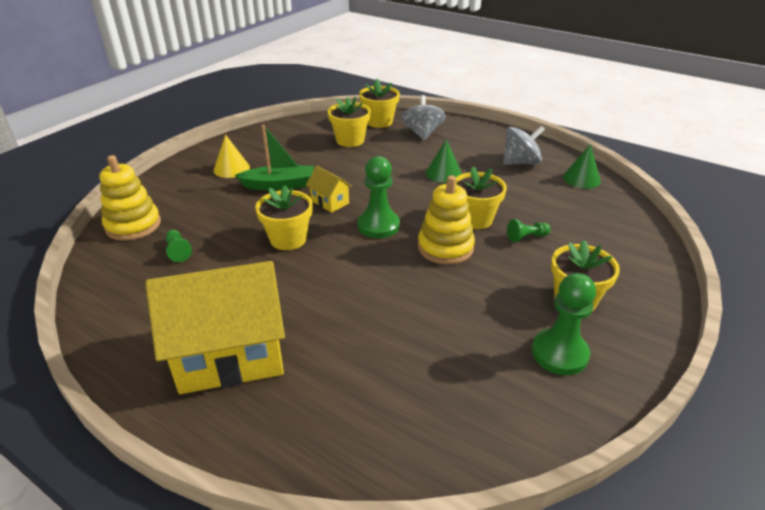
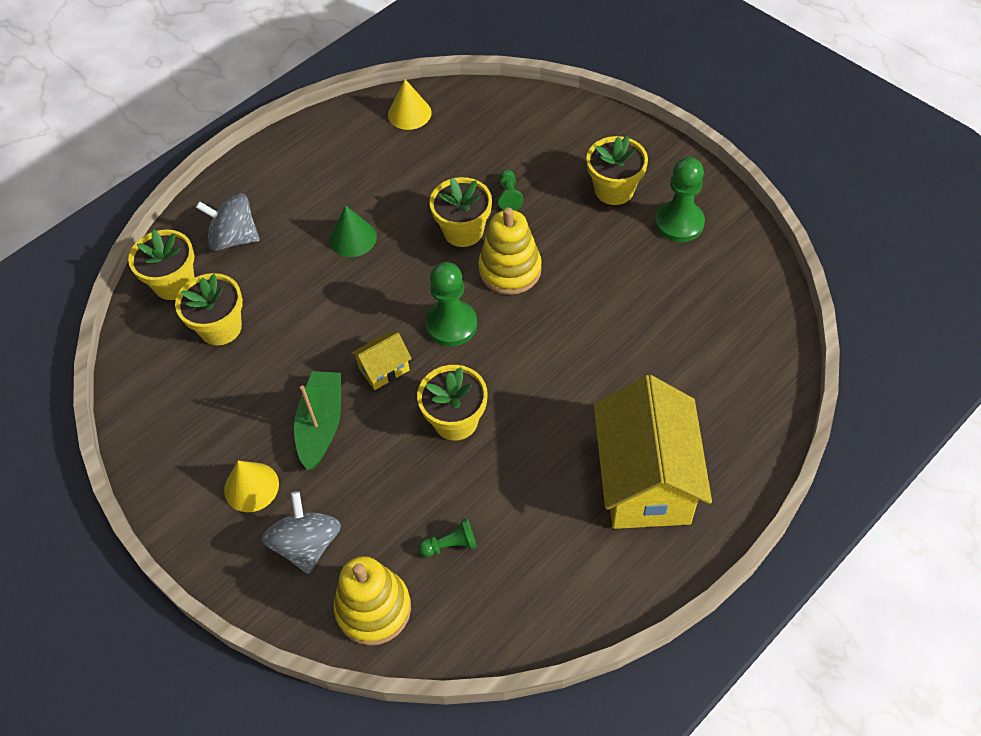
camera: 75 degrees left, 20 degrees up
(520, 162) = (353, 156): grey spinning top -> grey spinning top (307, 544)
(581, 179) = (409, 113): green cone -> yellow cone

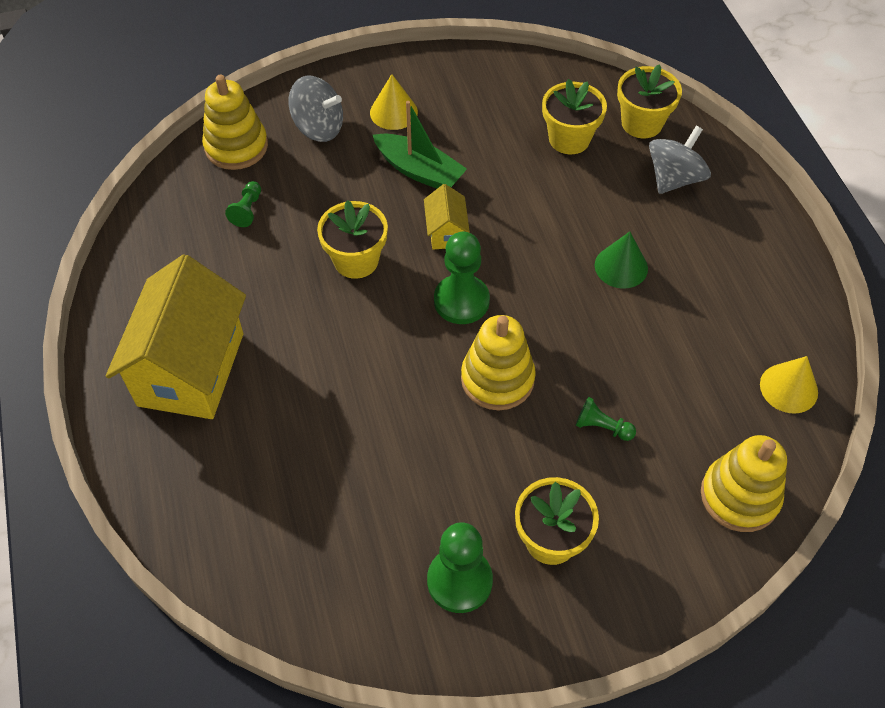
camera: 115 degrees right, 0 degrees up
(463, 231) = (575, 362): yellow flower pot -> none
(513, 112) = (739, 496): none -> yellow stacking toy
(645, 480) = (191, 369): yellow house -> yellow house turned 75 degrees clockwise

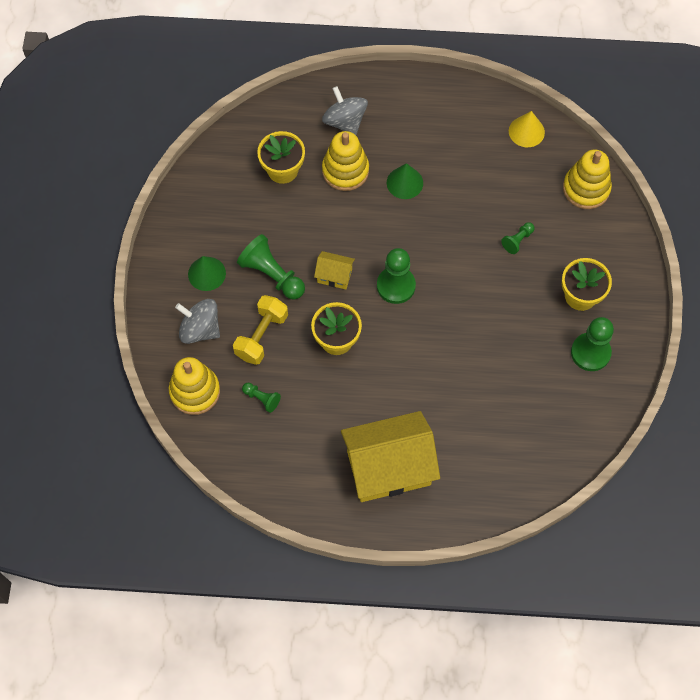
camera: 70 degrees left, 10 degrees up
(191, 369) = (388, 467): yellow house -> yellow house turned 45 degrees counterclockwise
(318, 128) = (200, 329): grey spinning top -> grey spinning top turned 105 degrees counterclockwise
(332, 185) = (261, 336): none -> yellow dumbbell
(393, 112) = (206, 273): yellow cone -> green cone
(419, 171) = (272, 274): green boat -> green pawn
(497, 379) = (463, 285): yellow stacking toy -> yellow stacking toy (345, 170)
(641, 123) = (287, 120): yellow flower pot -> none

